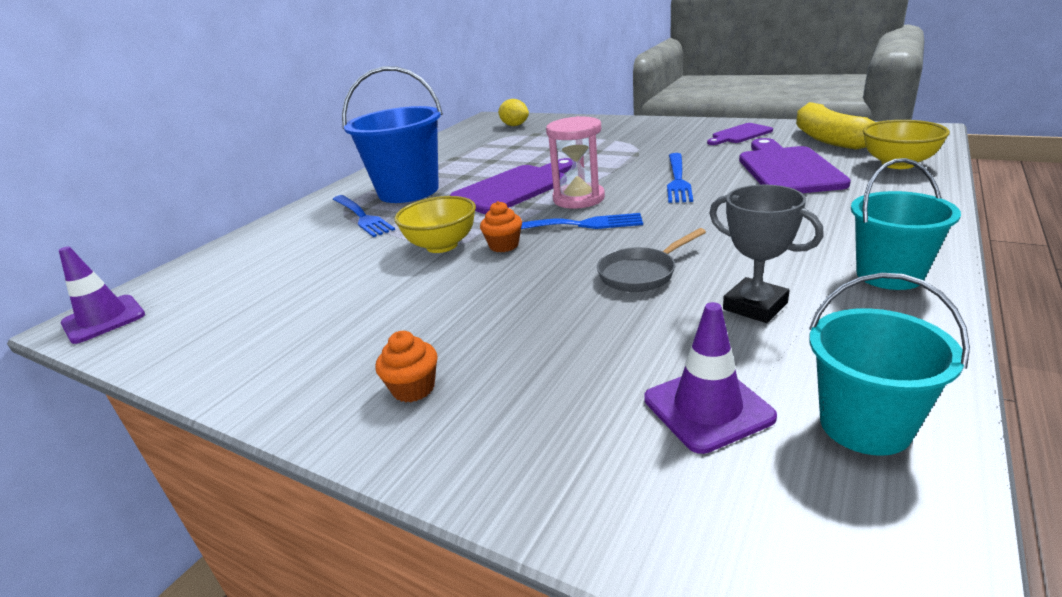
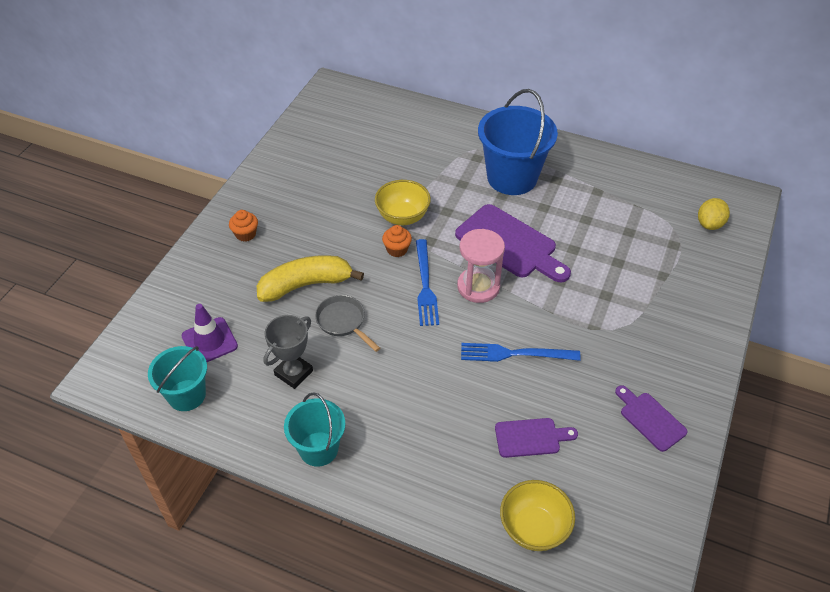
camera: 80 degrees right, 20 degrees up
(103, 319) = (333, 94): purple traffic cone -> none
(361, 216) = (462, 162): blue fork -> none
(787, 169) = (531, 437): purple cutting board -> purple cutting board, size x0.56
(828, 139) = (624, 494): yellow banana -> yellow banana (306, 285)

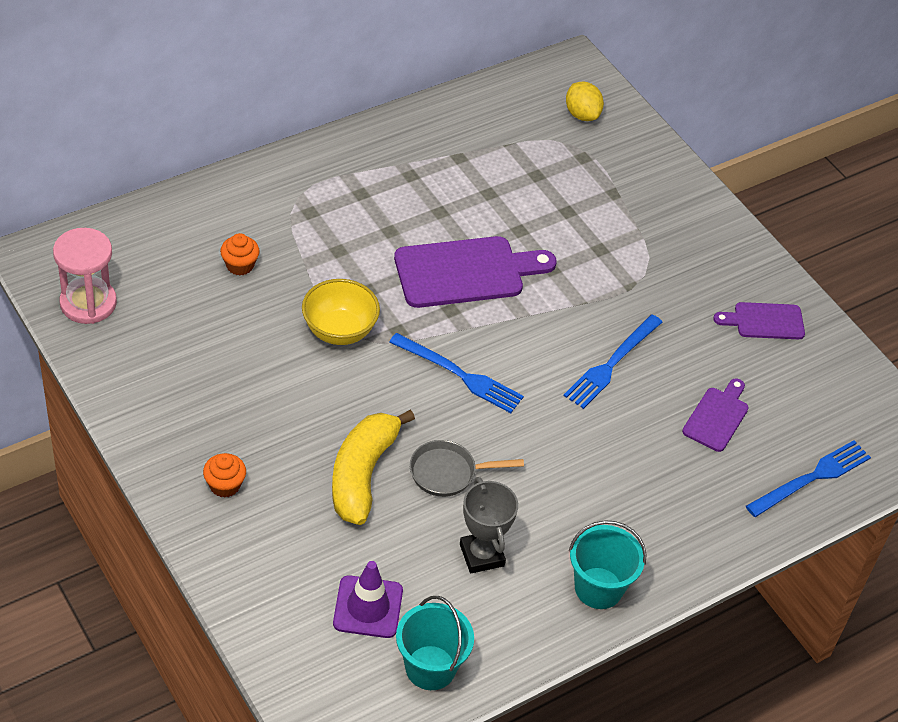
camera: 60 degrees left, 0 degrees up
(397, 249) = (385, 366): orange cupcake -> orange cupcake (240, 265)
(478, 287) = (501, 334): pink hourglass -> pink hourglass (88, 303)
(512, 178) = (371, 206): blue bucket -> none
(533, 528) = (811, 478): yellow bowl -> blue fork

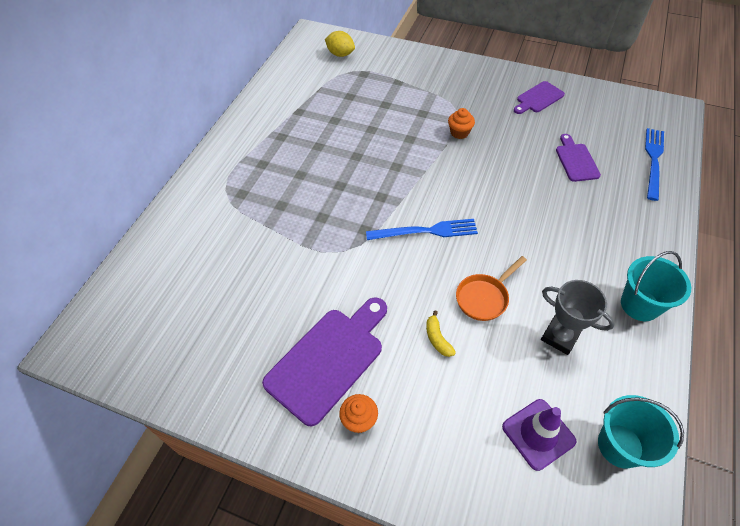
camera: 30 degrees left, 5 degrees up
(88, 303) = (140, 354): pink hourglass -> none
(240, 265) = (227, 255): orange cupcake -> orange cupcake (459, 133)
(339, 331) = (329, 254): yellow bowl -> none
(362, 474) = (437, 338): yellow banana -> yellow banana, size x0.42
(448, 473) = (484, 297): grey pan -> orange pan
(466, 272) = (366, 170): purple cutting board -> purple cutting board (328, 359)
(611, 364) = (495, 168): blue fork -> none

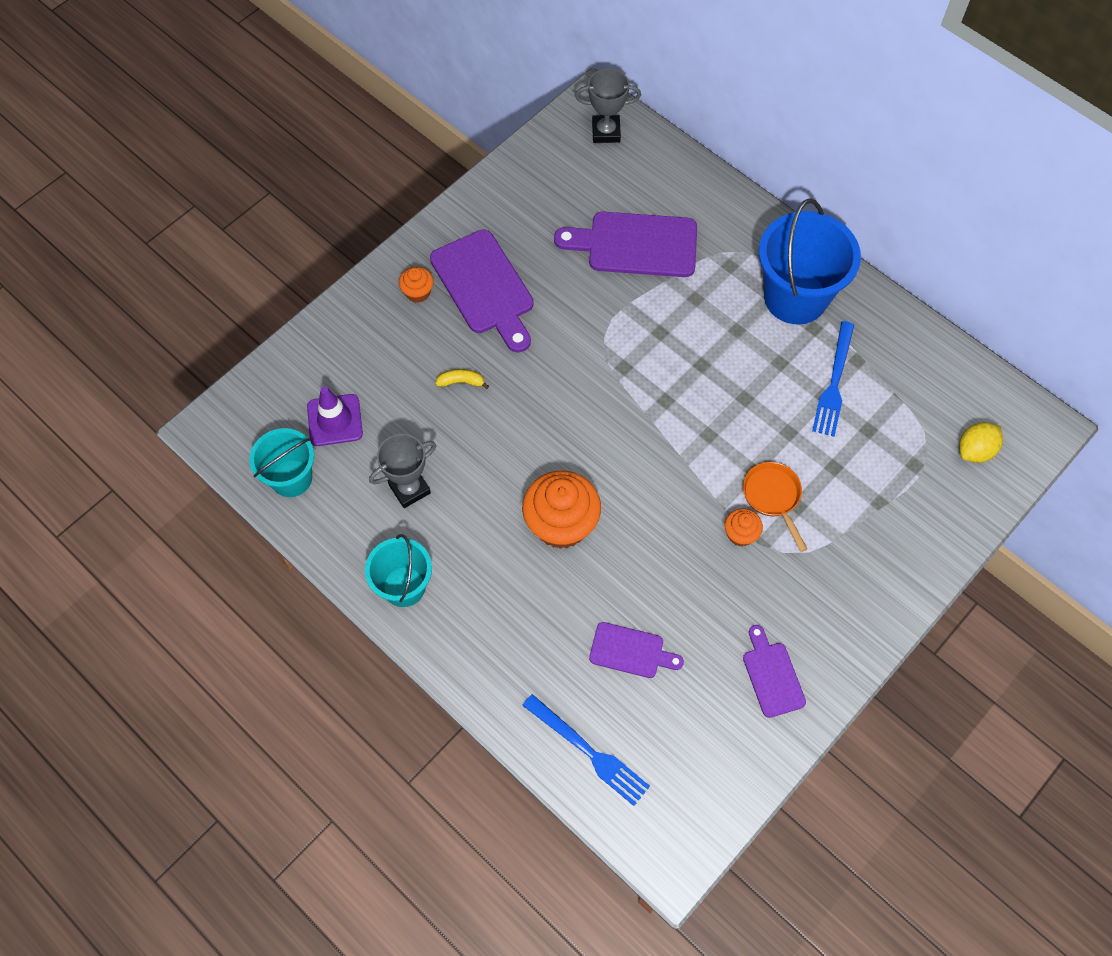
camera: 110 degrees right, 10 degrees up
(109, 323) = (606, 132): none -> grey trophy
(240, 258) = (635, 245): none -> purple cutting board
(258, 151) = (795, 297): none -> blue bucket
(426, 231) = (594, 425): blue fork -> blue fork (834, 382)
(484, 297) = (485, 443): orange pan -> orange pan (773, 497)
(517, 224) = (561, 524): none -> orange cupcake

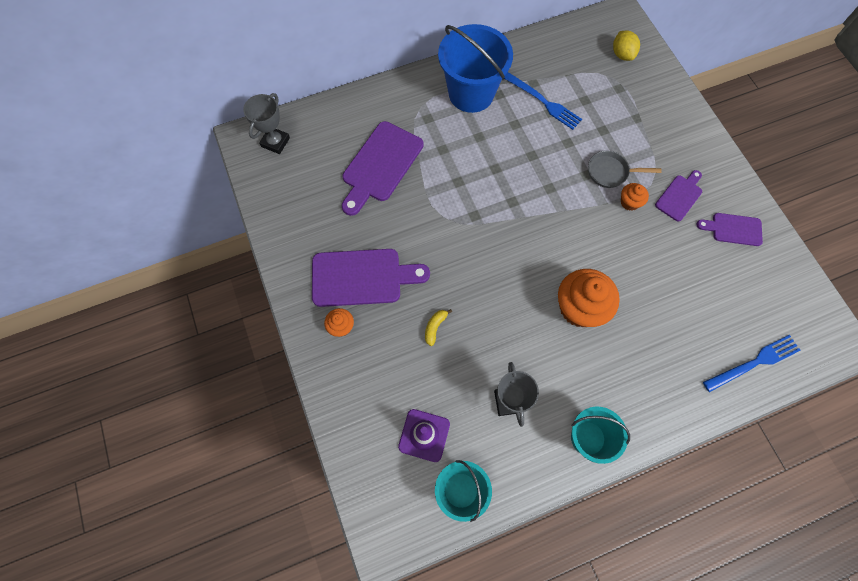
camera: 65 degrees left, 5 degrees up
(631, 651) = (690, 304): purple cutting board -> purple cutting board (679, 196)
(773, 497) = (610, 172): orange pan -> grey pan

